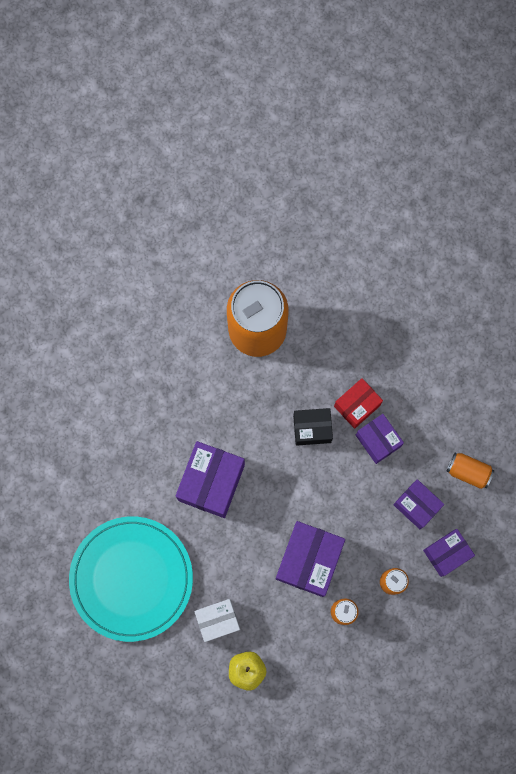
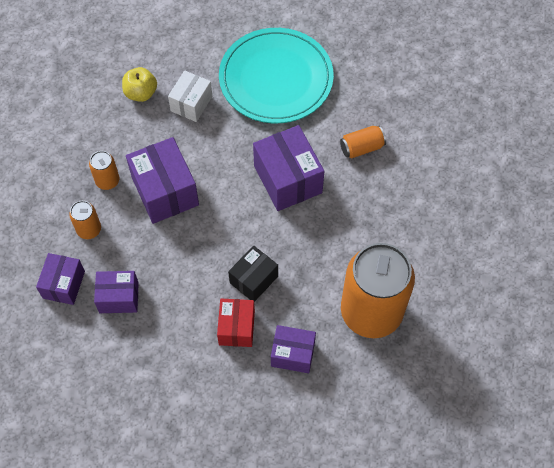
camera: 135 degrees right, 15 degrees down
(378, 441) = (194, 317): purple box -> purple box (292, 354)
(468, 472) = (99, 359): orange can -> orange can (362, 148)

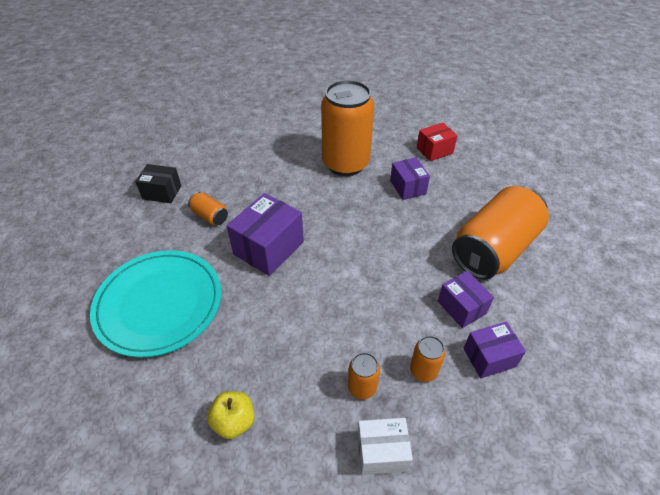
camera: 120 degrees left, 15 degrees down
(156, 376) = (493, 249): none -> orange can
(165, 191) = (339, 329): purple box -> none
(191, 103) = (224, 362): white box -> white box (382, 452)
(236, 328) = (417, 222): red box -> red box (434, 150)
(254, 279) = (372, 230): black box -> black box (162, 192)

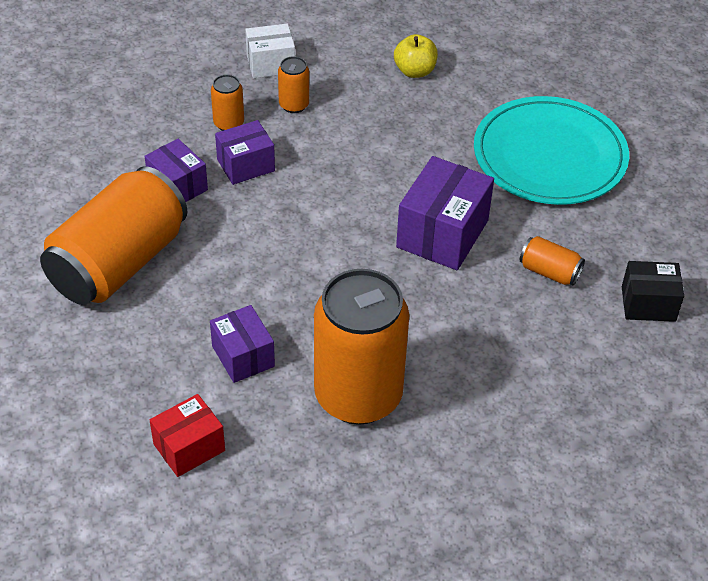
camera: 170 degrees right, 0 degrees up
(489, 357) = (154, 140): purple box -> purple box (245, 165)

